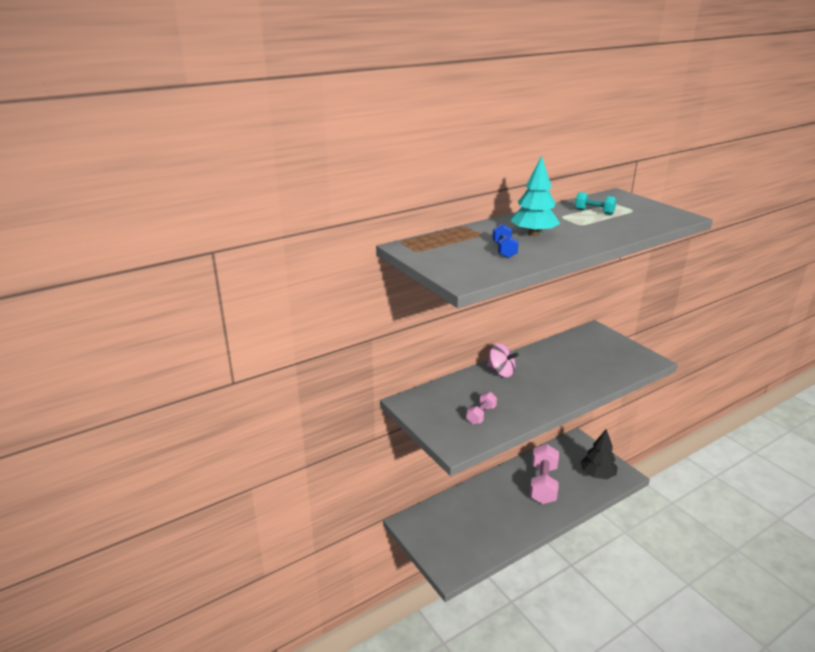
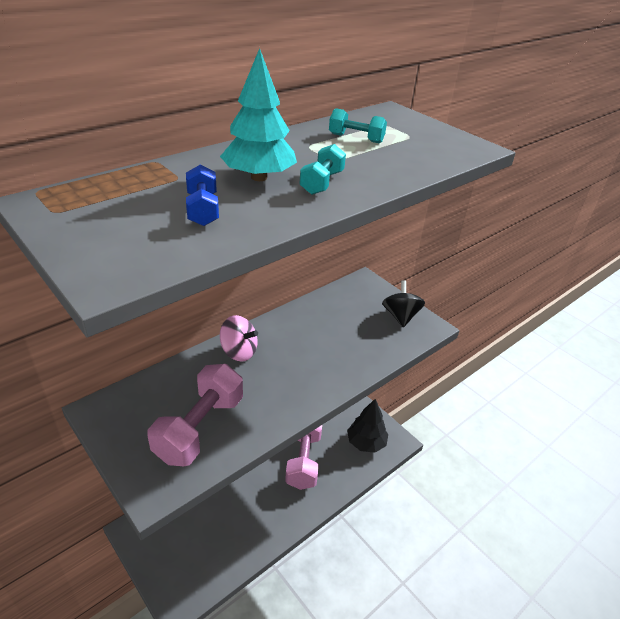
camera: 10 degrees left, 10 degrees up
(481, 415) = (200, 428): pink dumbbell -> pink dumbbell, size x1.96
(575, 237) = (322, 183): none -> turquoise dumbbell
(627, 353) = (400, 316): none -> black spinning top

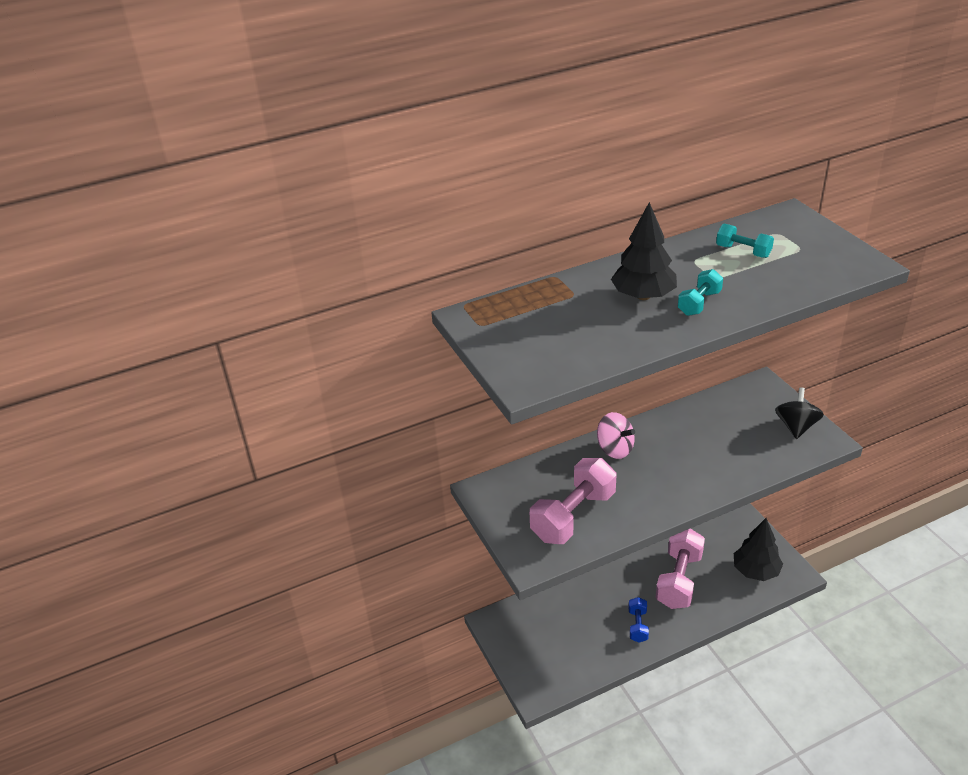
camera: 20 degrees right, 0 degrees up
(203, 210) = (594, 327): blue dumbbell -> blue dumbbell (638, 625)
(259, 177) = (643, 296): turquoise tree -> black tree

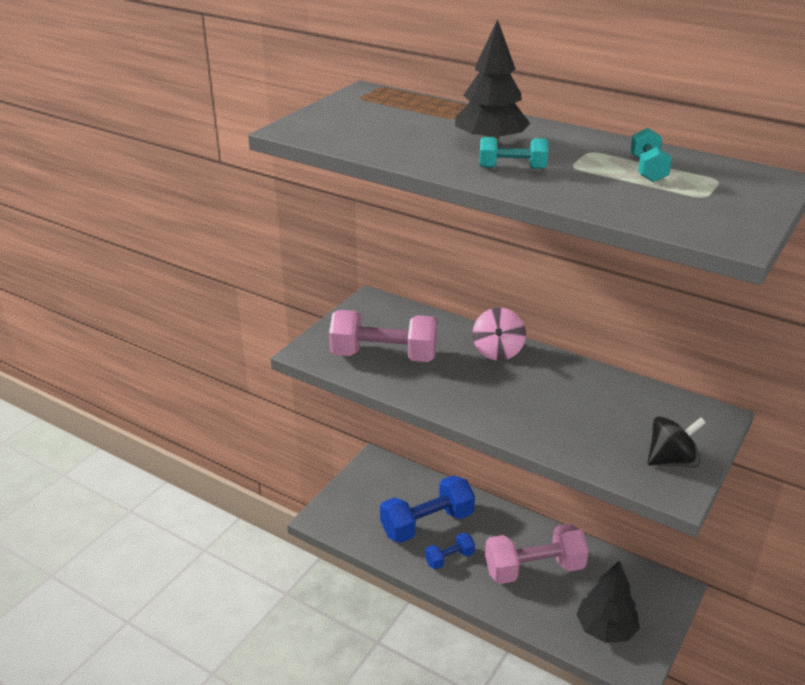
camera: 55 degrees right, 5 degrees down
(591, 621) = (427, 524): none -> blue dumbbell

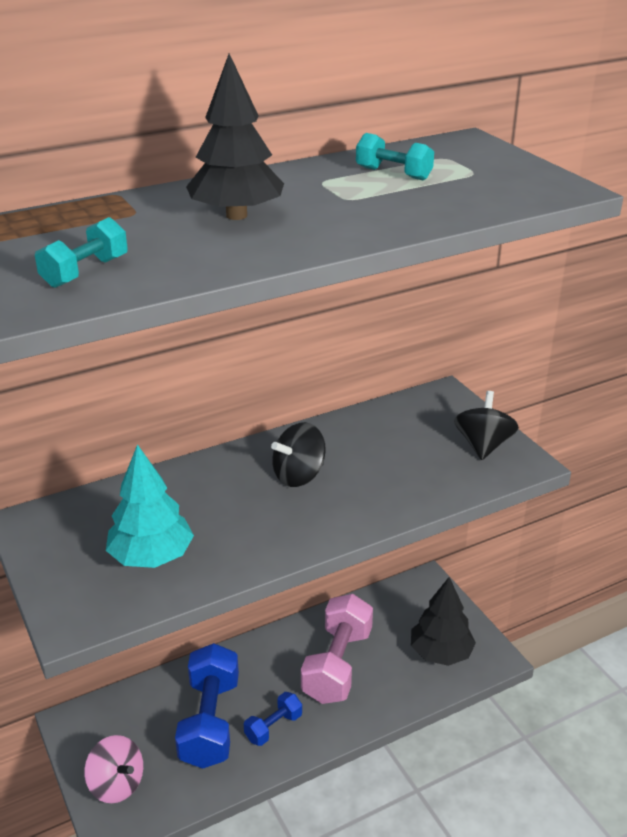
camera: 60 degrees left, 0 degrees up
(384, 356) = (151, 557): pink dumbbell -> turquoise tree
(449, 558) = (273, 727): blue dumbbell -> blue dumbbell turned 45 degrees clockwise
(497, 351) = (231, 470): pink spinning top -> pink spinning top (117, 784)
(512, 168) = (315, 224): turquoise dumbbell -> turquoise dumbbell (85, 272)
(525, 381) = (299, 475): none -> black spinning top

